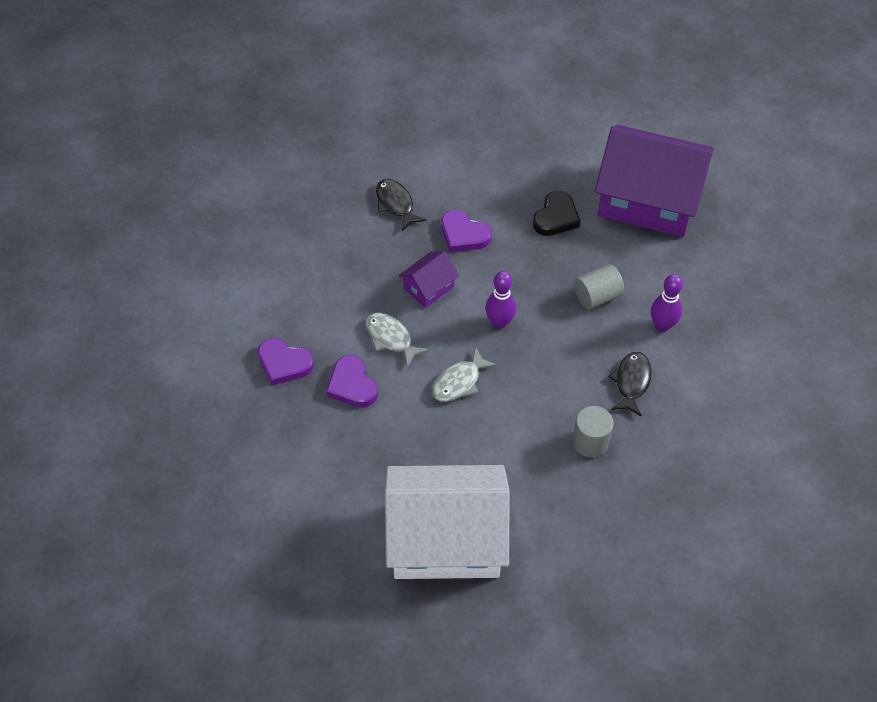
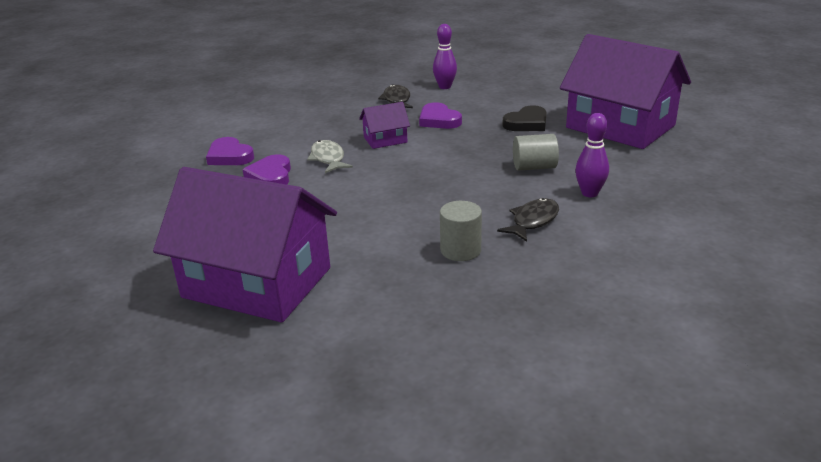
camera: 25 degrees right, 25 degrees down
(446, 539) = (257, 282): white house -> purple house
(459, 382) = (364, 191): grey fish -> none
(499, 322) = (430, 166): purple bowling pin -> purple bowling pin (445, 87)

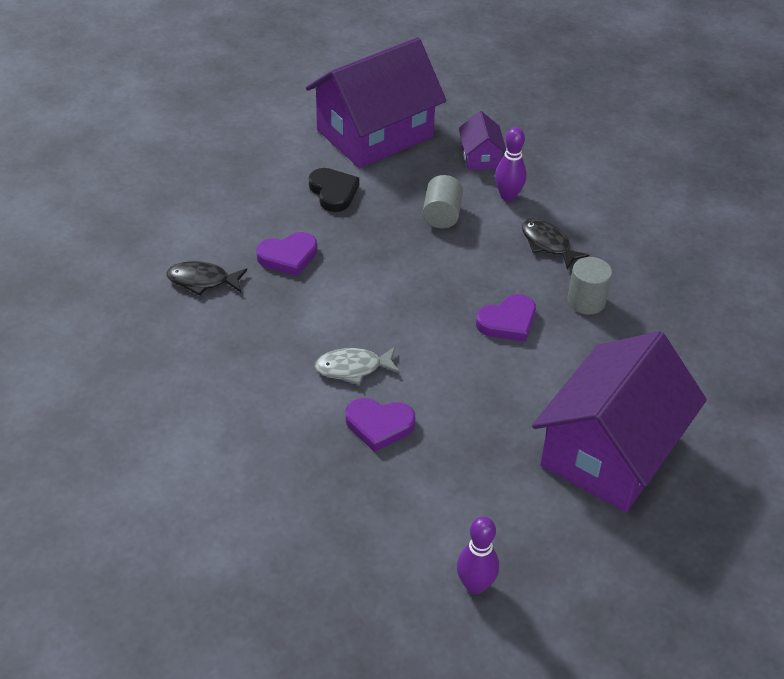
camera: 80 degrees left, 15 degrees up
(229, 156) = (303, 464): purple heart -> purple heart (508, 322)
(385, 140) = (322, 311): purple house -> purple house (481, 157)
(445, 87) = (184, 230): purple bowling pin -> purple bowling pin (475, 585)

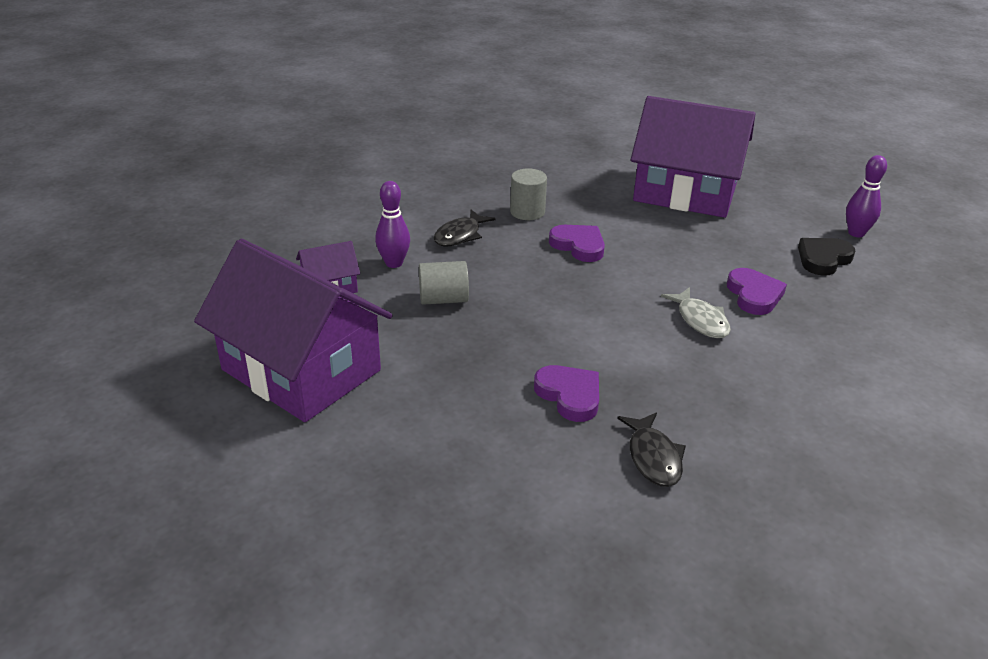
camera: 105 degrees left, 10 degrees down
(333, 192) = (435, 383): black heart -> black heart (823, 259)

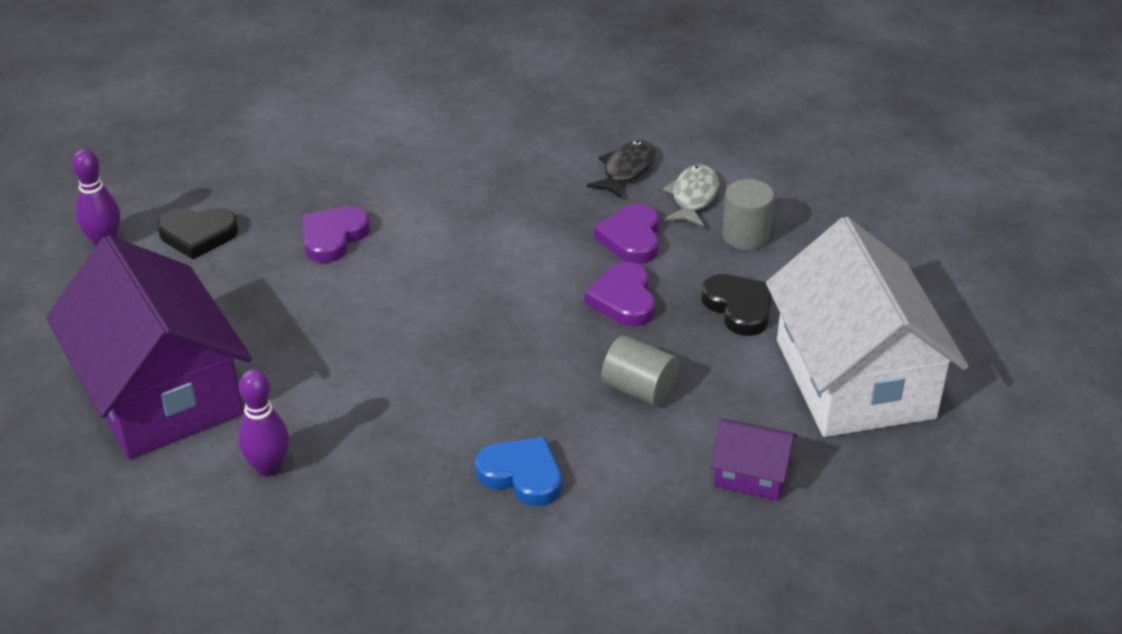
camera: 140 degrees left, 5 degrees up
(301, 370) = (854, 379): purple house -> white house
(394, 263) = (646, 471): purple bowling pin -> purple bowling pin (268, 467)
(430, 381) = (739, 307): none -> black heart
(460, 235) = (522, 474): black fish -> blue heart
(527, 212) = (393, 469): grey cylinder -> grey cylinder (745, 235)
(578, 246) = (407, 382): purple heart -> purple heart (623, 299)
(700, 320) = (423, 241): grey fish -> grey fish (693, 197)

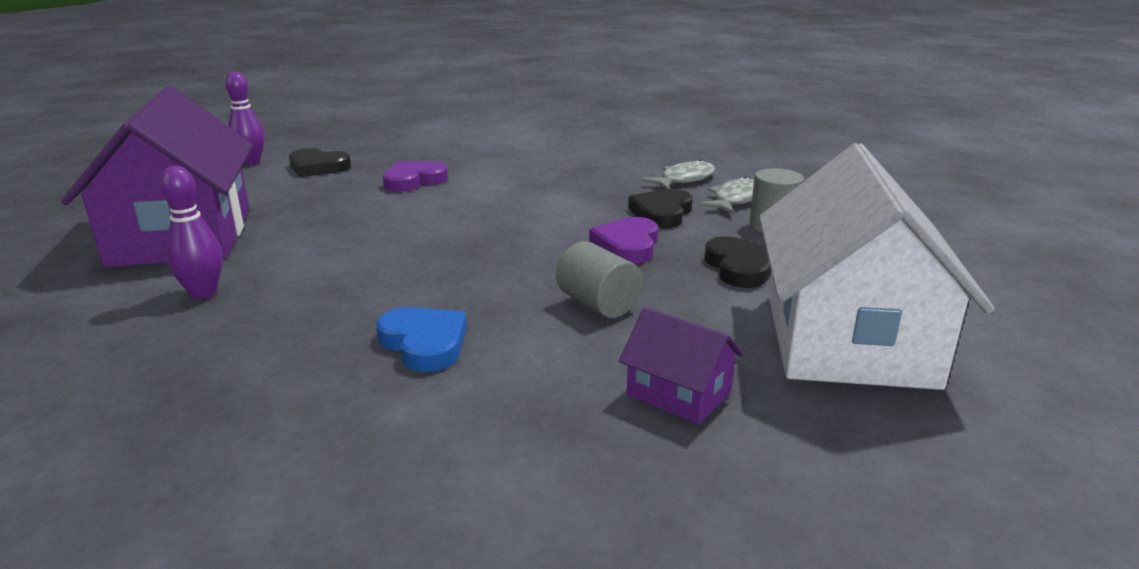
camera: 20 degrees right, 15 degrees down
(626, 170) = (684, 179): black fish -> grey fish
(631, 238) = (662, 213): purple heart -> black heart

